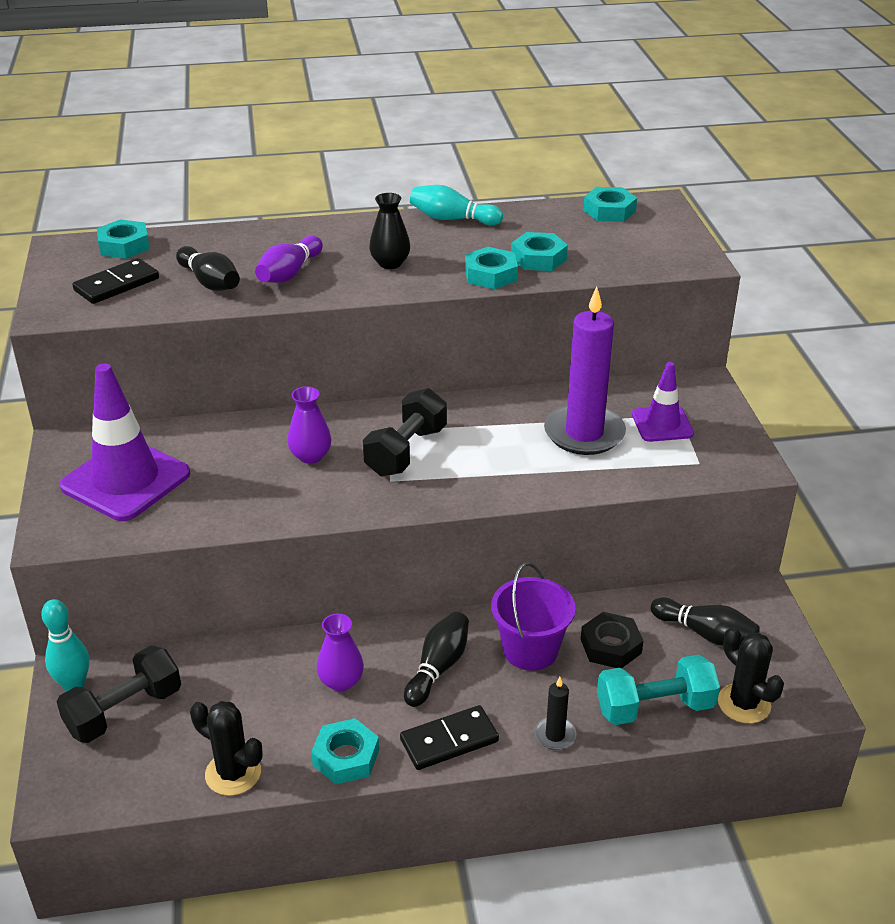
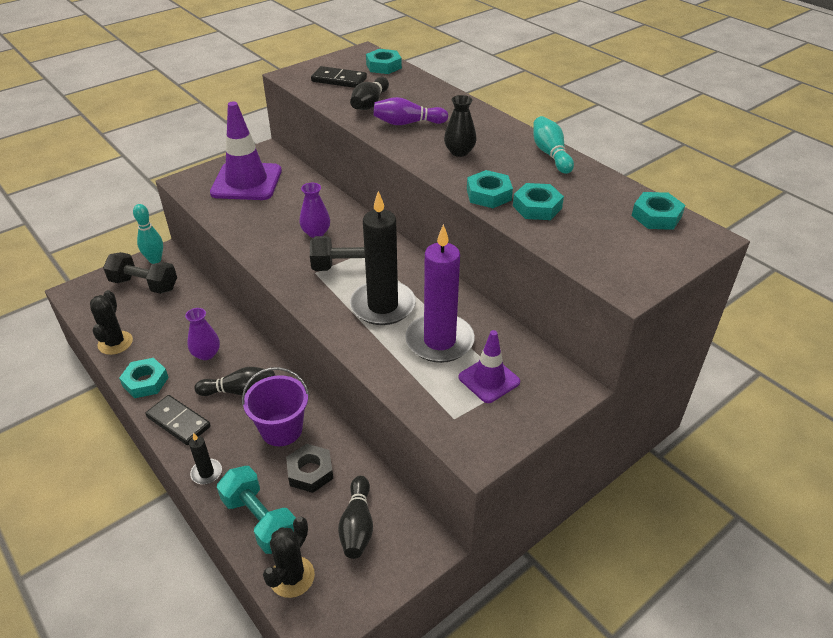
camera: 60 degrees right, 5 degrees up
(496, 451) = (383, 306): none -> black candle

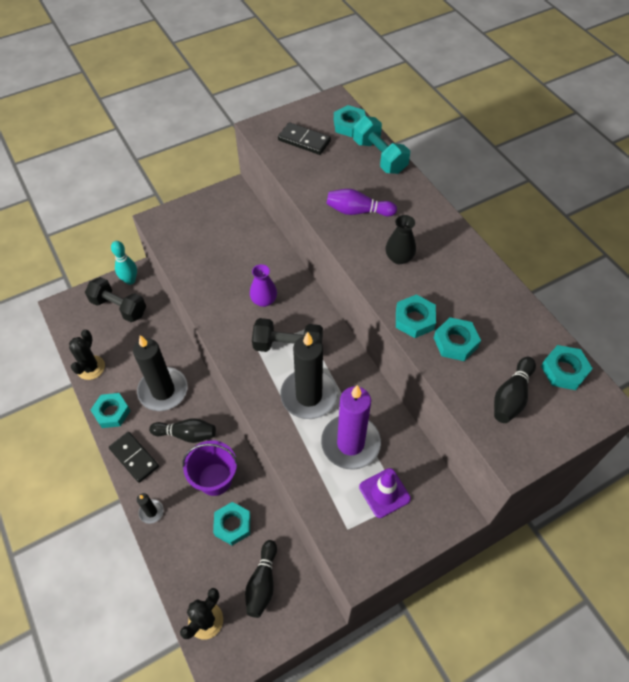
camera: 10 degrees right, 15 degrees up
(206, 354) = (163, 391): purple vase -> black candle
(246, 182) = (211, 228): purple traffic cone -> none
(260, 520) = (187, 564): turquoise dumbbell -> turquoise dumbbell (379, 156)
(310, 472) = (232, 525): black nut -> turquoise nut
(370, 103) = (327, 179): black bowling pin -> black bowling pin (511, 396)
(550, 154) = (484, 272): turquoise bowling pin -> none

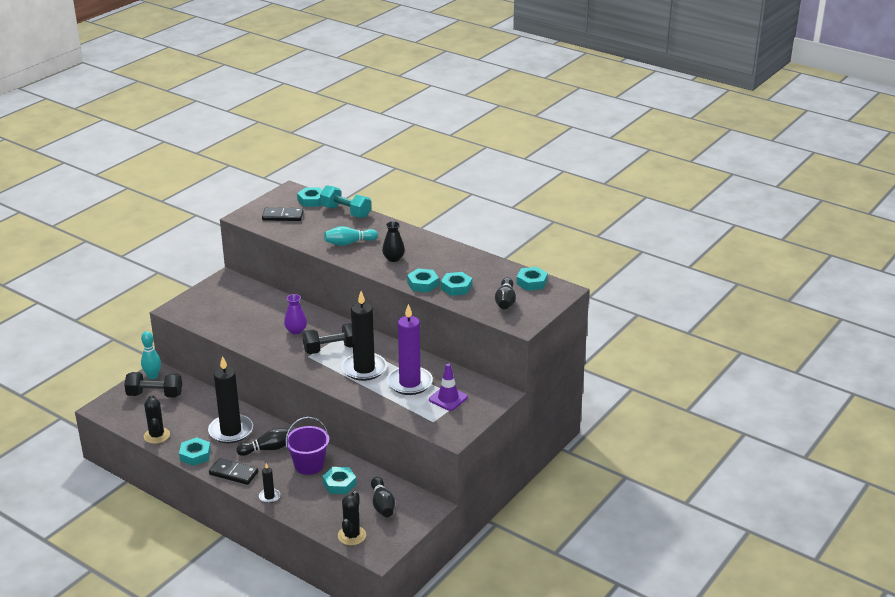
camera: 25 degrees left, 25 degrees down
(358, 211) = (349, 243): purple bowling pin -> turquoise bowling pin

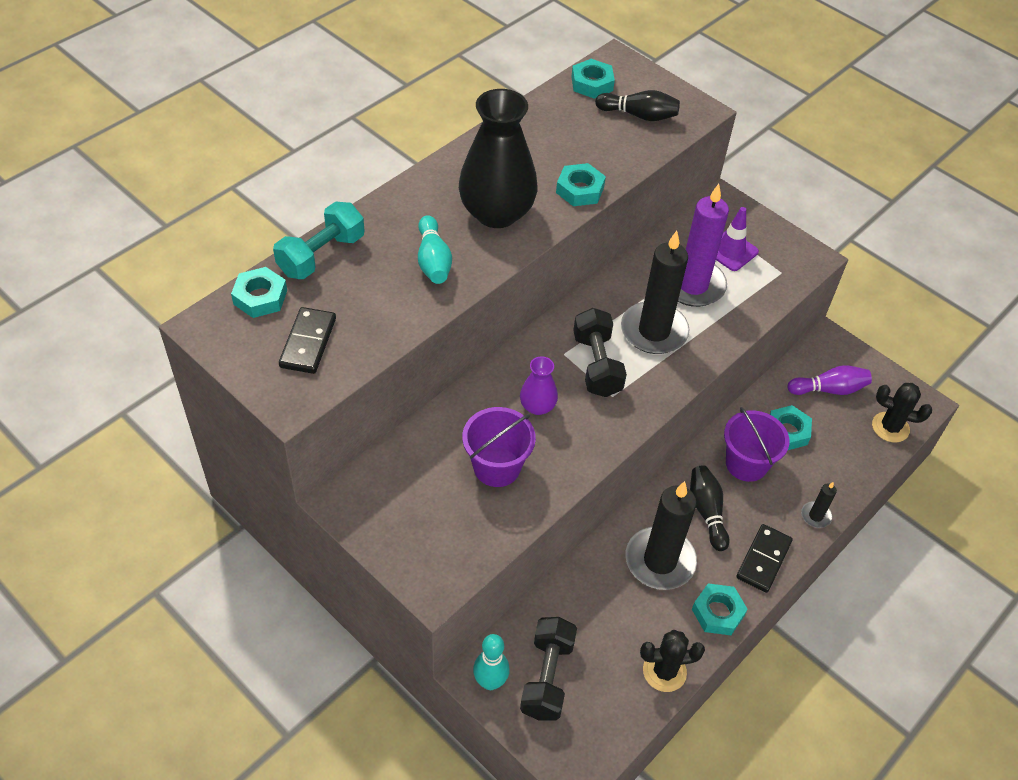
camera: 85 degrees left, 20 degrees up
(251, 321) = (497, 467): none -> purple bucket
(382, 505) = (829, 389): black bowling pin -> purple bowling pin
(393, 258) = (496, 213): black vase -> black vase, size x2.09
(456, 287) = (595, 157): turquoise nut -> none

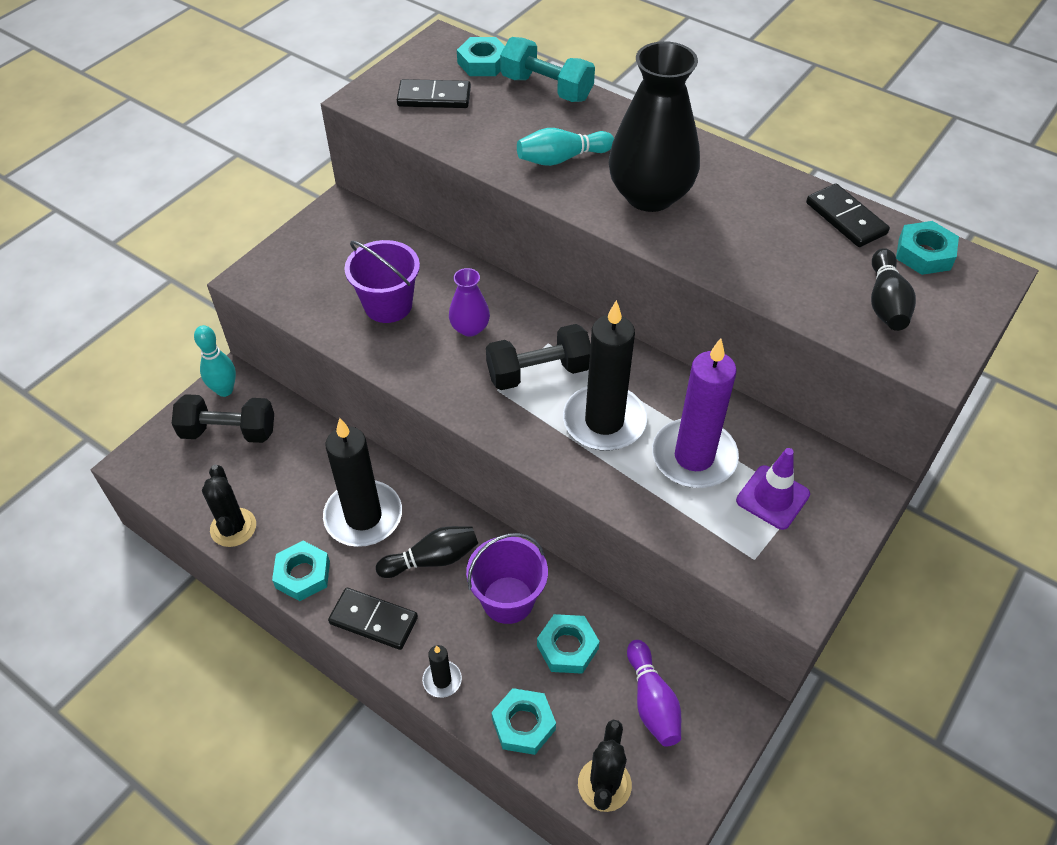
camera: 85 degrees right, 0 degrees up
(547, 111) = (846, 218): none -> black domino
(580, 190) = (716, 258): turquoise nut -> turquoise nut (523, 724)

